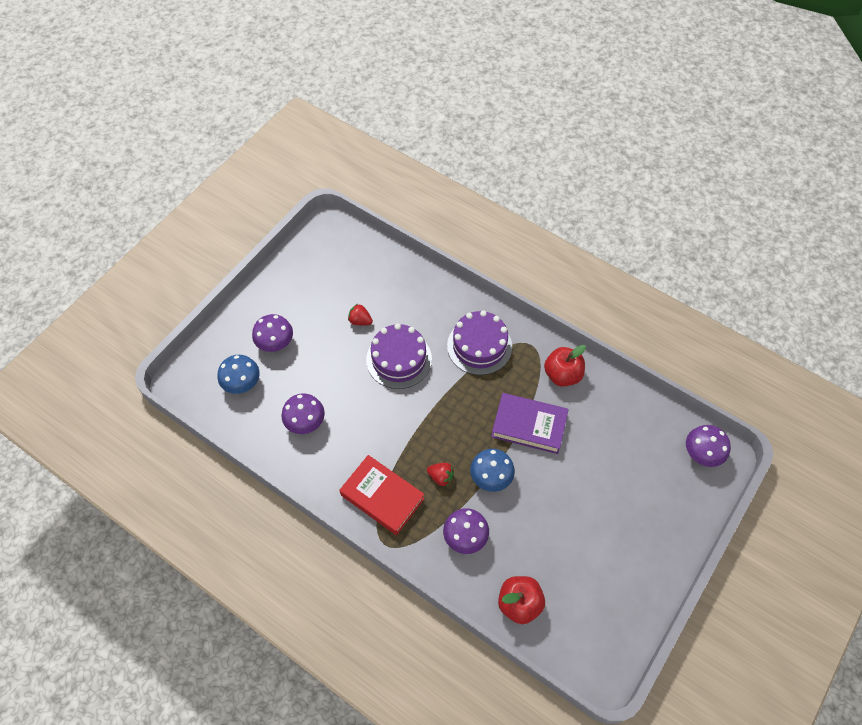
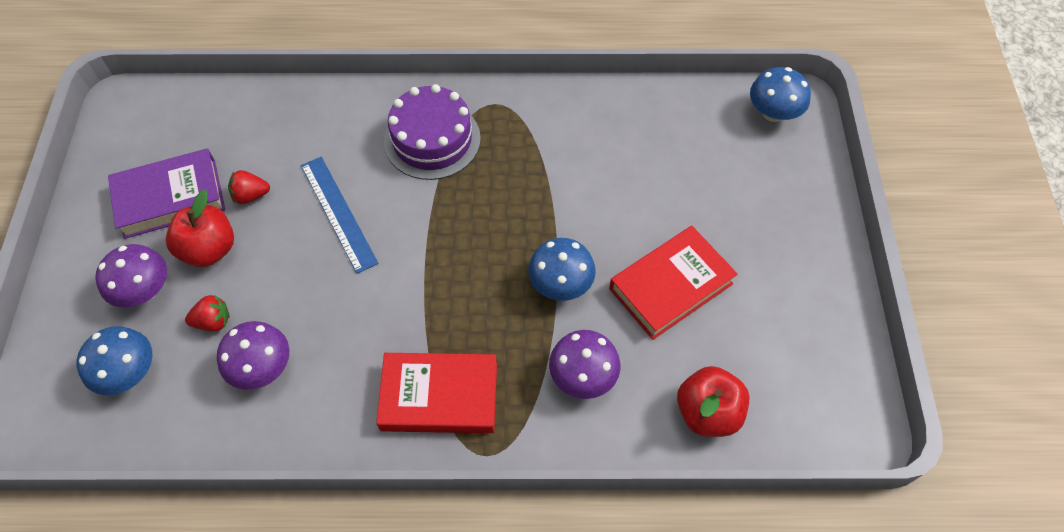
camera: 35 degrees left, 0 degrees up
(399, 359) = (338, 213): purple cake -> blue ruler
(441, 477) = (498, 323): red strawberry -> red strawberry (213, 321)
(529, 425) = (561, 196): purple book -> purple book (170, 198)
(553, 519) = (671, 286): none -> red book
(562, 375) = (557, 116): red apple -> red apple (209, 249)
(702, 453) = (773, 113): purple mushroom -> blue mushroom

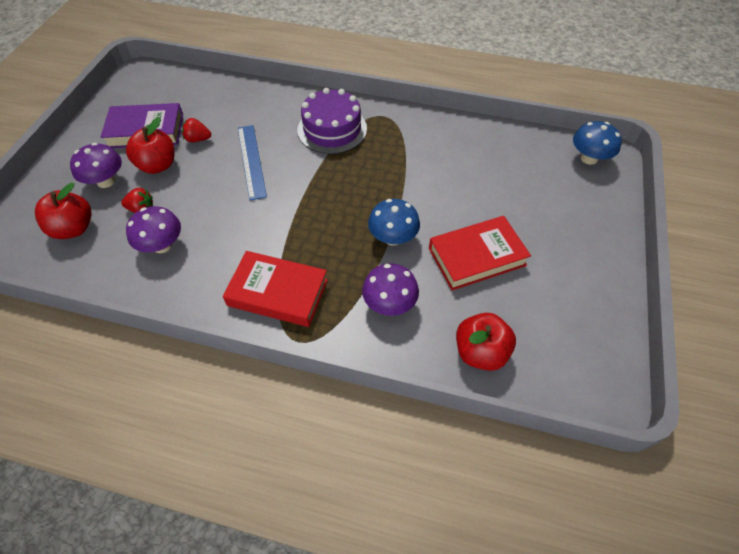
camera: 15 degrees right, 5 degrees down
(129, 372) = (74, 228): blue mushroom -> red apple

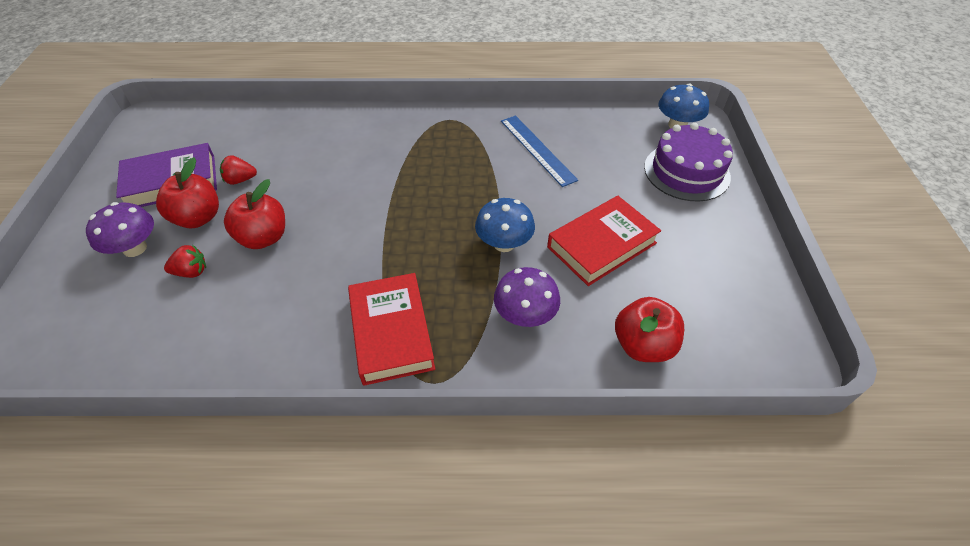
camera: 15 degrees left, 5 degrees down
(74, 228) = (106, 312): red apple -> red apple (263, 238)
(162, 245) = (230, 308): purple mushroom -> none
(251, 161) = (313, 192): blue ruler -> blue ruler (537, 149)
(278, 292) = (391, 332): red book -> red book turned 75 degrees clockwise
(332, 129) = (397, 142): purple cake -> purple cake (686, 172)

